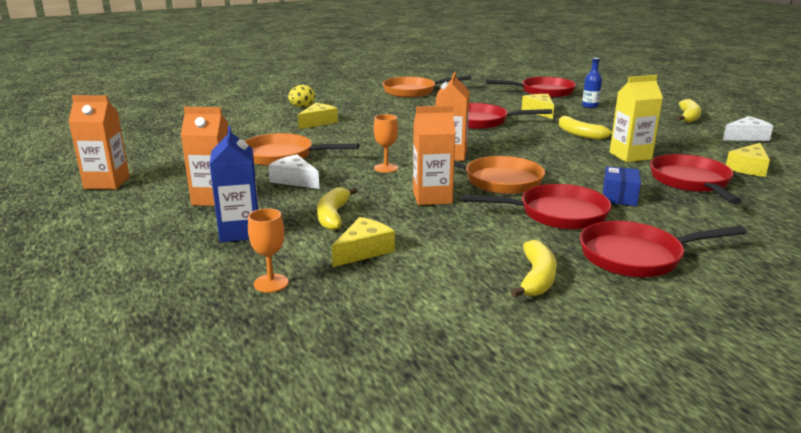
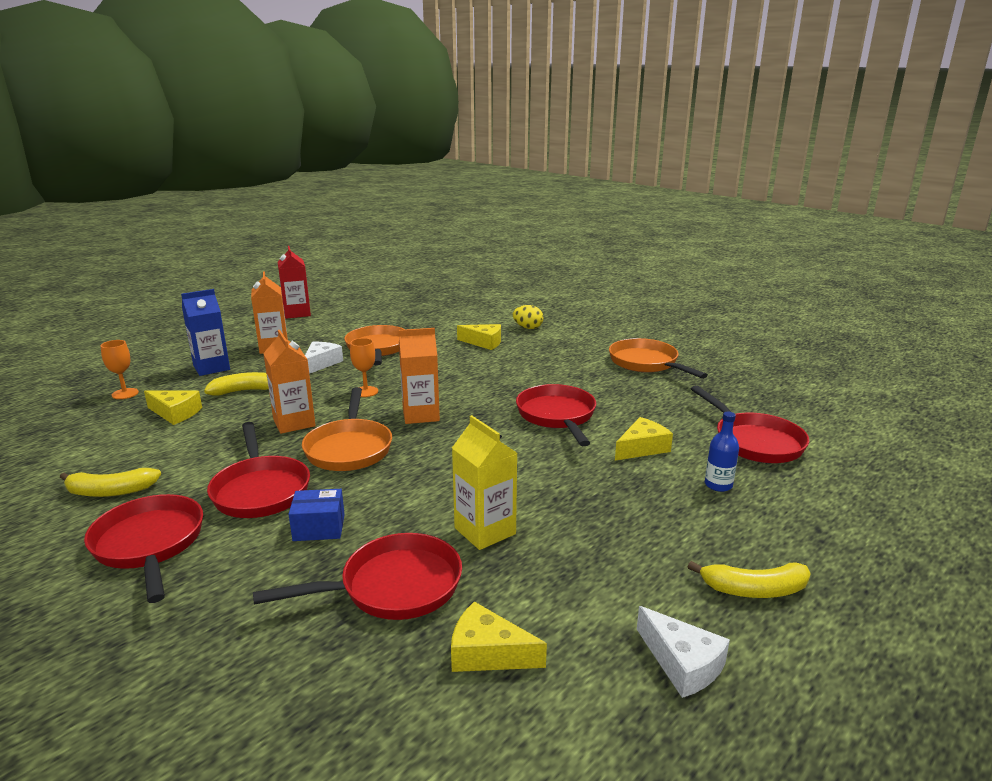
camera: 70 degrees right, 0 degrees up
(107, 183) = (297, 313): orange carton -> red carton
(579, 134) = (557, 485): yellow banana -> none

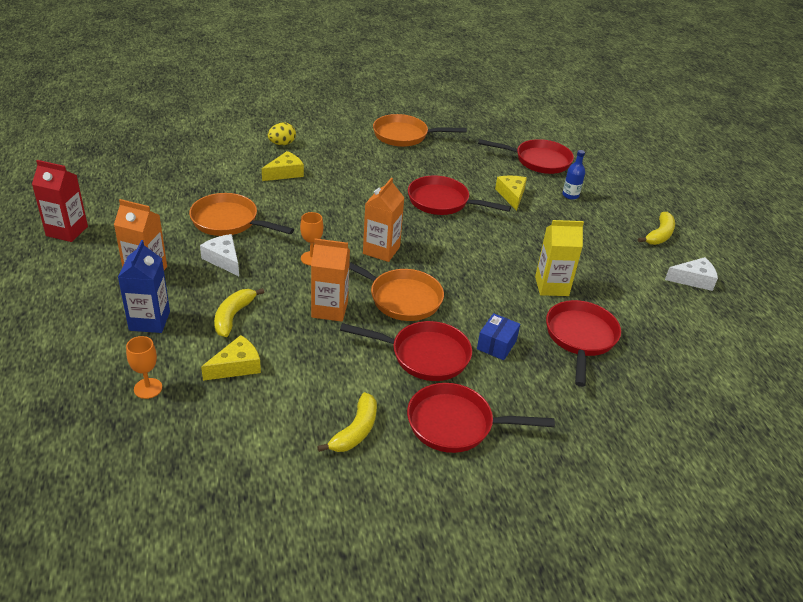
camera: 60 degrees left, 15 degrees up
(488, 653) = (653, 329): yellow cheese -> none

